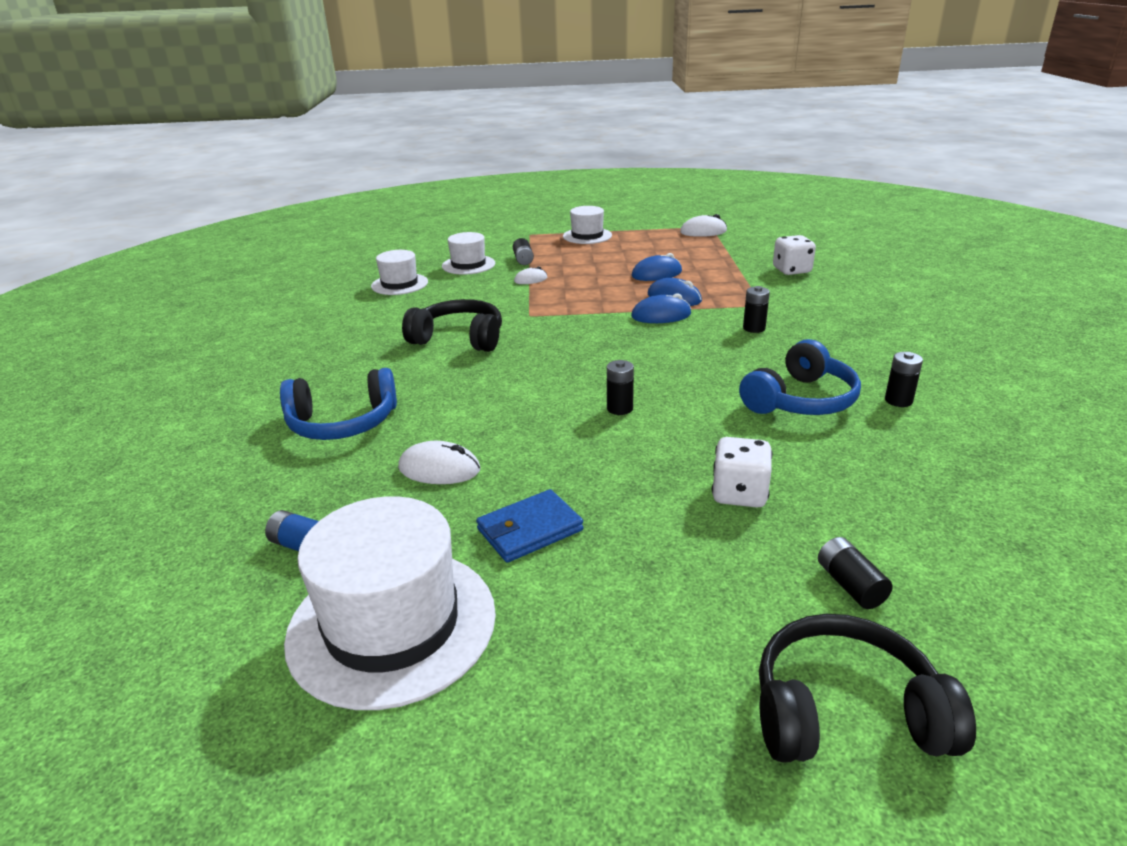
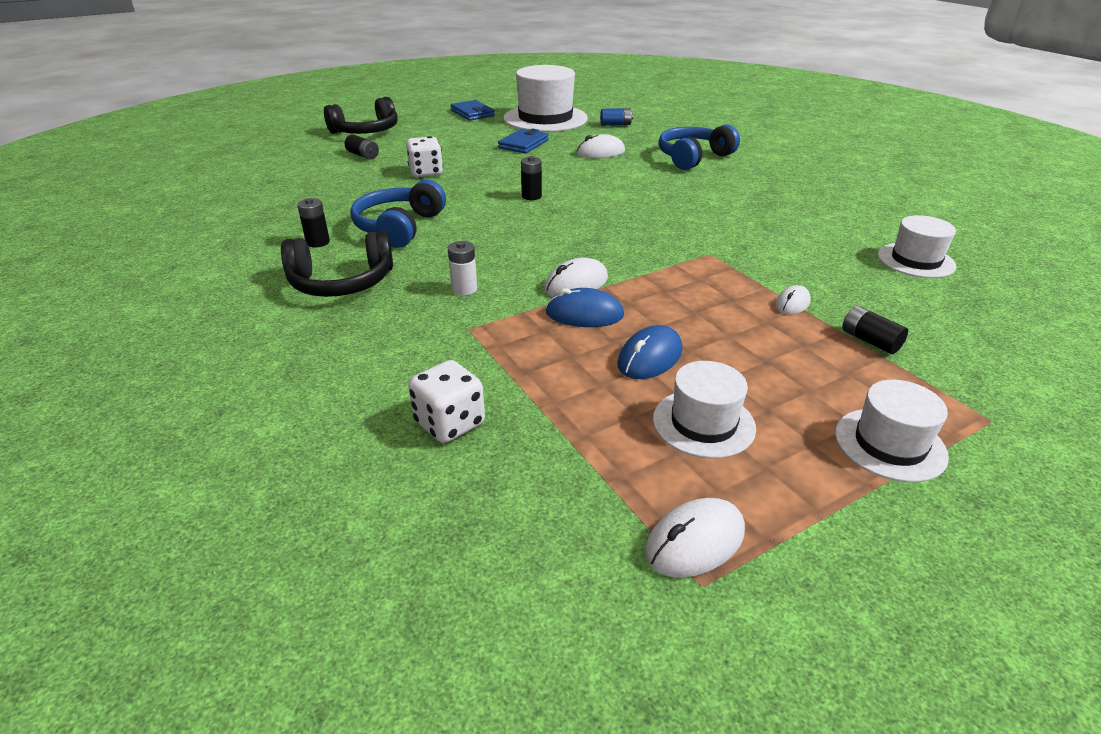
camera: 150 degrees right, 5 degrees up
(459, 339) = (728, 217): black headphones -> black headphones (341, 282)
(468, 265) = (915, 311): white hat -> white hat (703, 423)
(526, 730) = (472, 113): none -> blue wallet
(661, 315) = (576, 284): blue mouse -> white mouse
(754, 328) = (464, 289): black battery -> white battery

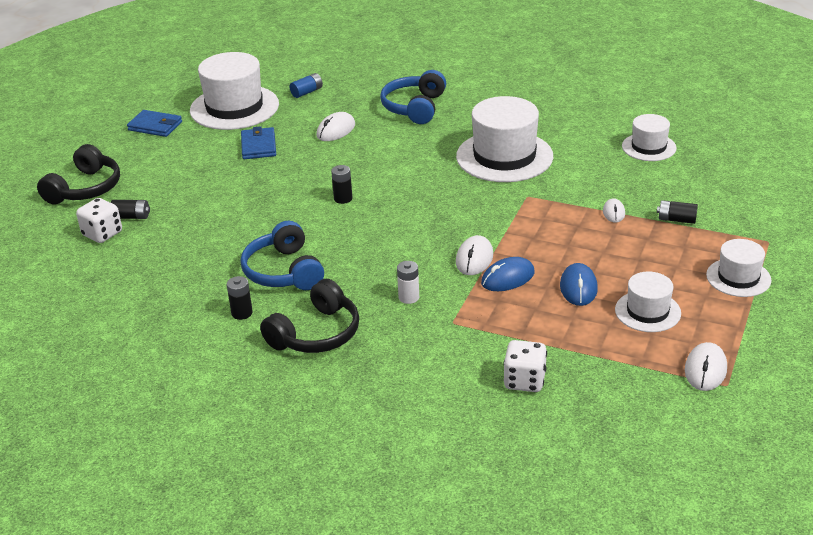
camera: 35 degrees left, 0 degrees up
(426, 172) = (220, 211): white dice -> white dice (102, 234)
(730, 215) = (504, 156): none -> white hat

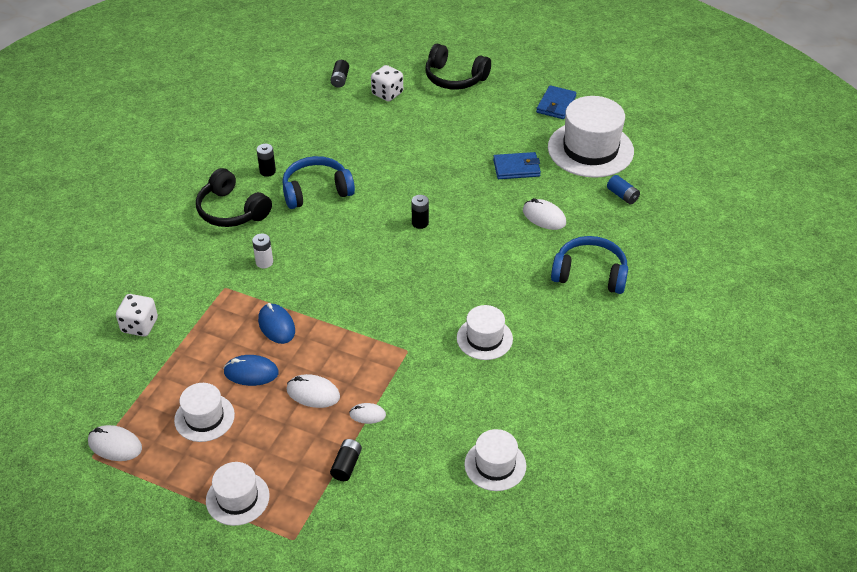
camera: 90 degrees right, 10 degrees up
(131, 217) = (409, 105): black battery -> black battery (340, 79)
(474, 259) = (310, 305): white mouse -> white mouse (313, 393)
(504, 156) = (484, 338): white hat -> white hat, size x0.56

